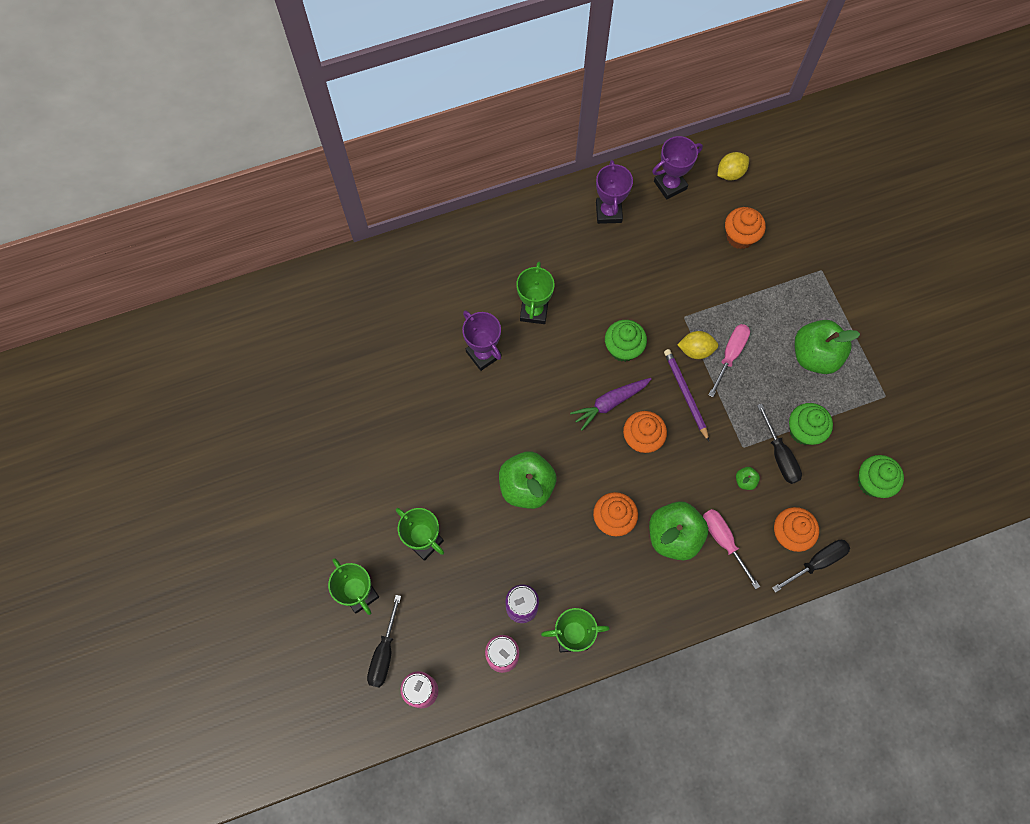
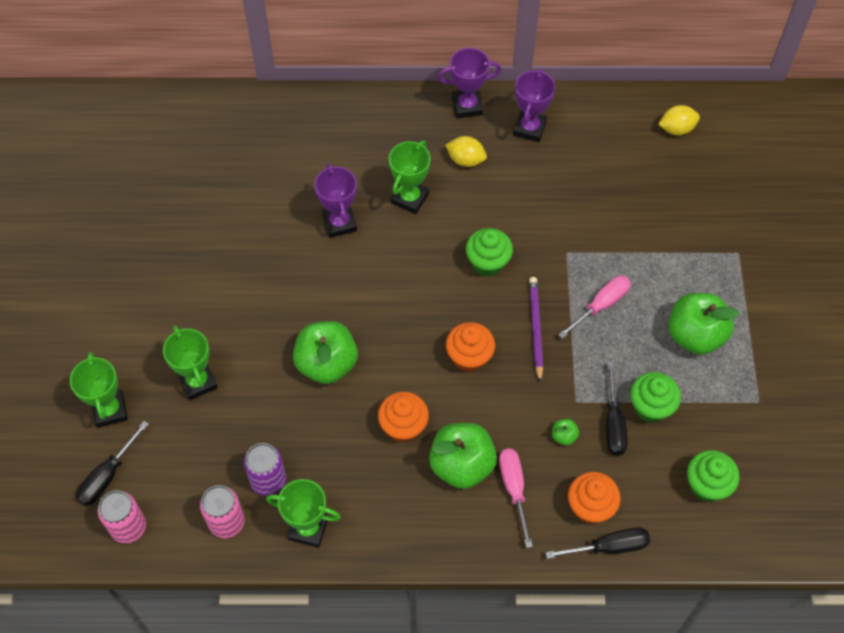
camera: 20 degrees right, 10 degrees down
(610, 403) = (450, 311): purple carrot -> none
(670, 185) = (606, 122): purple trophy -> purple trophy (467, 106)
(695, 350) = (565, 289): yellow lemon -> yellow lemon (465, 160)
(740, 237) = (661, 193): orange cupcake -> none

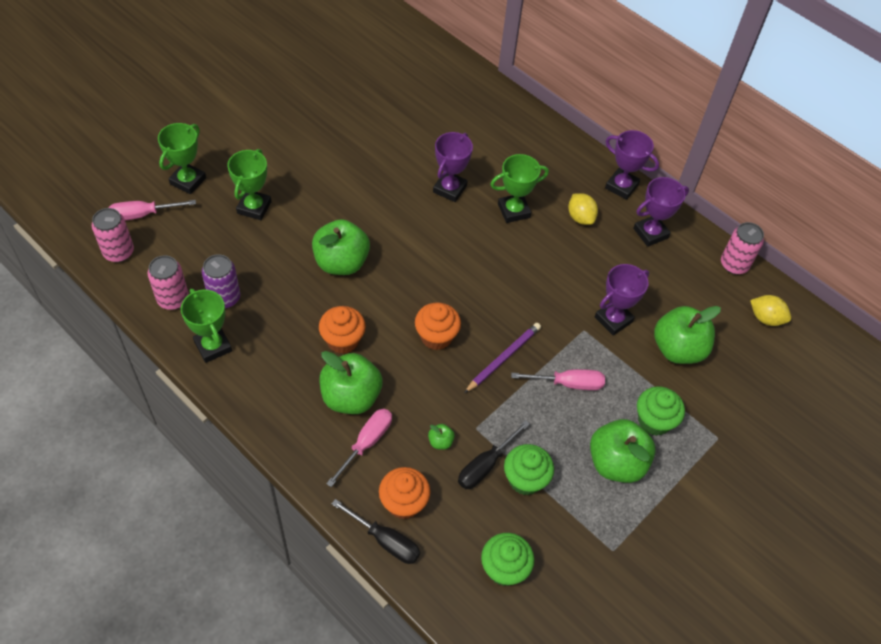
camera: 40 degrees right, 5 degrees down
(108, 476) = (143, 215): black screwdriver -> pink screwdriver
(488, 263) = (519, 291): green cupcake -> green cupcake (654, 421)
(578, 225) = (613, 319): none -> purple trophy
(613, 103) = (734, 264): none -> pink can
(645, 208) = (678, 349): none -> green apple

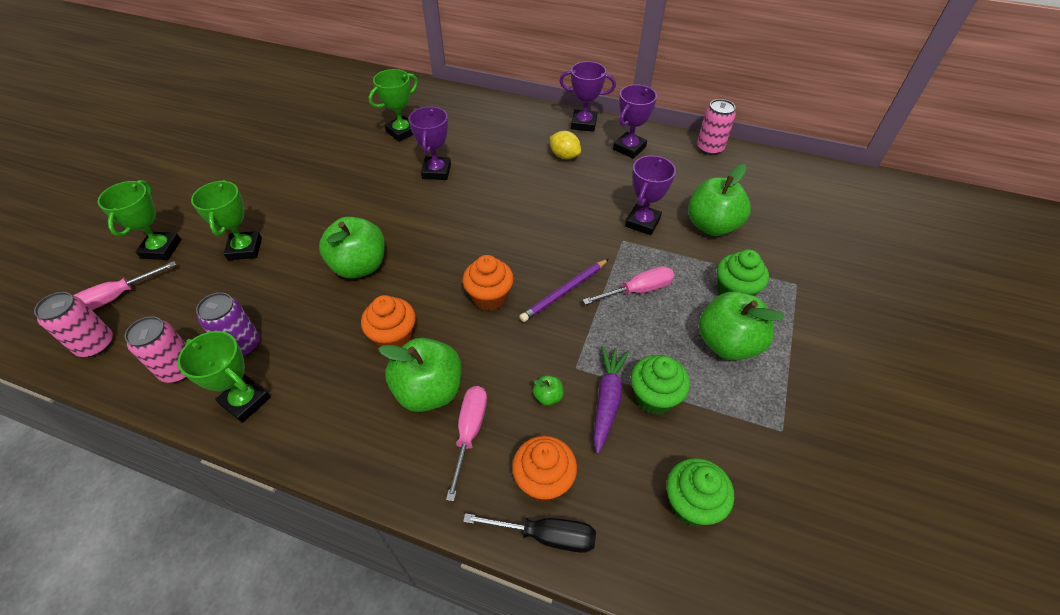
camera: 20 degrees left, 5 degrees down
(486, 465) = (607, 400): black screwdriver -> purple carrot
(503, 358) = (564, 292): purple pencil -> purple pencil turned 150 degrees counterclockwise
(513, 211) = (504, 169): green trophy -> green trophy (402, 132)
(766, 318) = (762, 177): yellow lemon -> none

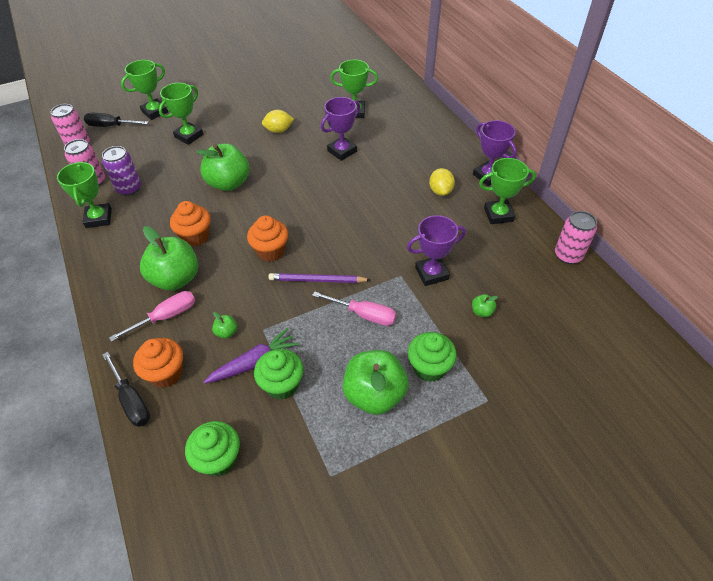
camera: 45 degrees right, 0 degrees up
(116, 297) = (111, 126): pink screwdriver -> black screwdriver
(346, 187) = (279, 130): none -> yellow lemon
(629, 148) = (498, 215): purple trophy -> green trophy
(712, 225) = (482, 312): green apple -> green apple, size x0.41

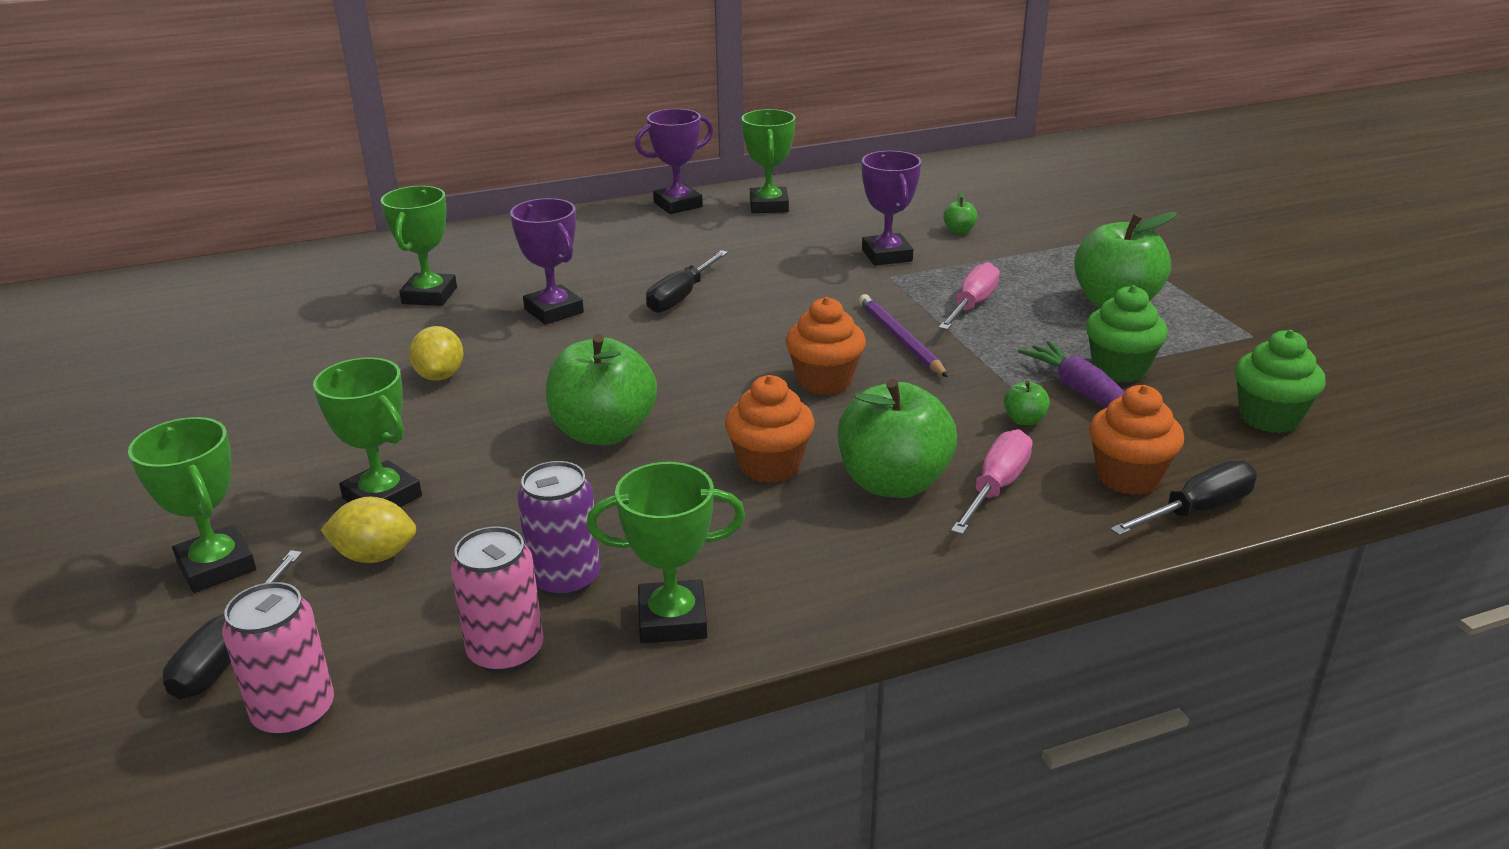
camera: 85 degrees left, 20 degrees down
(165, 317) = (996, 488): pink screwdriver -> pink screwdriver turned 60 degrees clockwise
(317, 280) = (900, 339): purple pencil -> purple pencil turned 150 degrees clockwise
(362, 191) = (681, 296): none -> black screwdriver
(429, 367) = (1061, 267): green cupcake -> none
(440, 191) = (702, 238): yellow lemon -> yellow lemon (375, 556)
(568, 255) = (856, 176): pink can -> none

